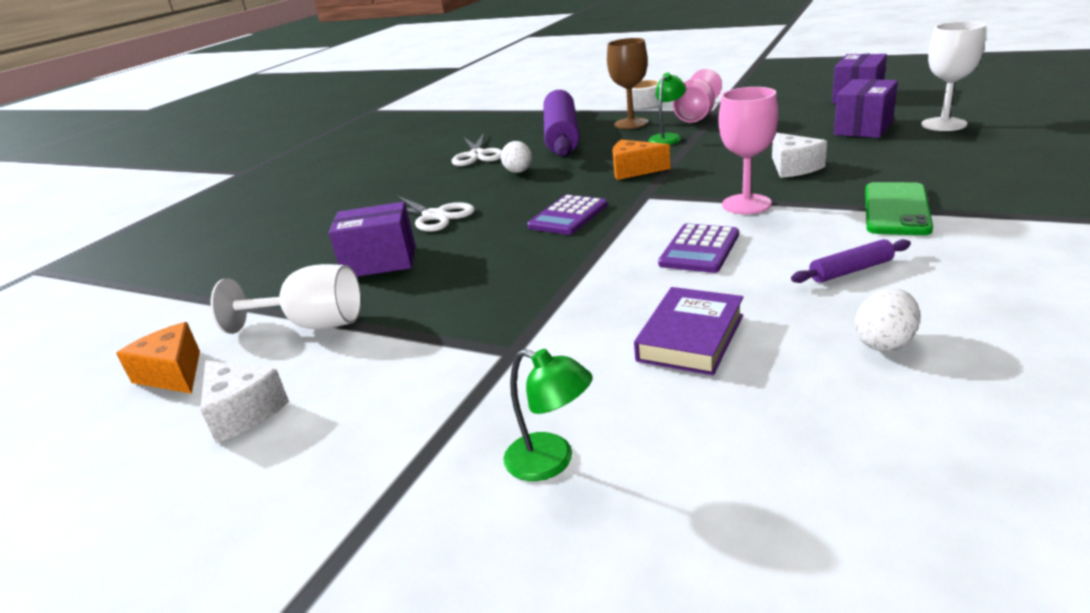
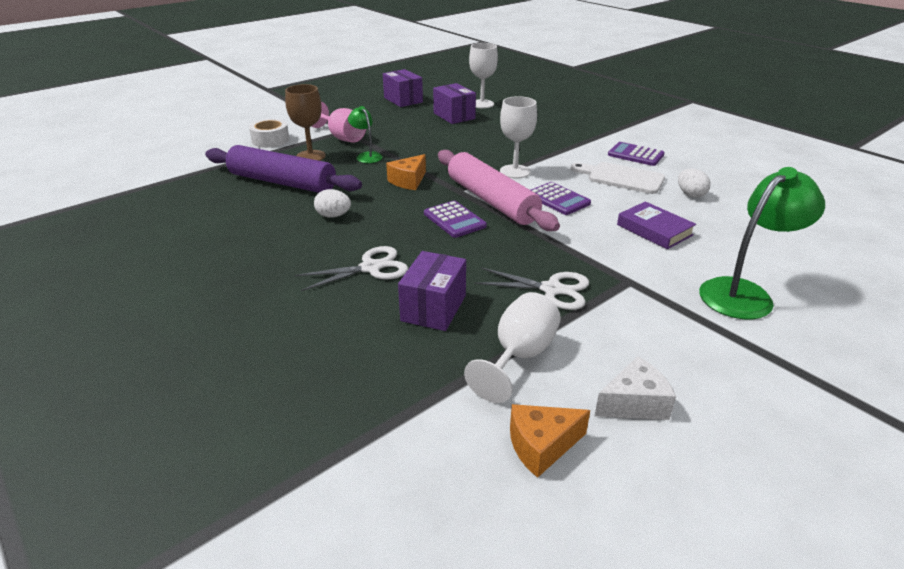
camera: 70 degrees left, 5 degrees up
(477, 155) = (253, 222): white scissors -> white scissors (551, 289)
(551, 461) = (744, 293): green lamp -> green lamp, size x1.84
(640, 217) = (491, 201): none -> pink rolling pin
(746, 204) = (515, 171): pink goblet -> white goblet
(793, 167) = (482, 146): white cheese -> none
(851, 270) = (621, 178): purple rolling pin -> white cutting board
(896, 209) = (569, 148): green phone -> none
(976, 259) = (635, 155): none -> purple calculator

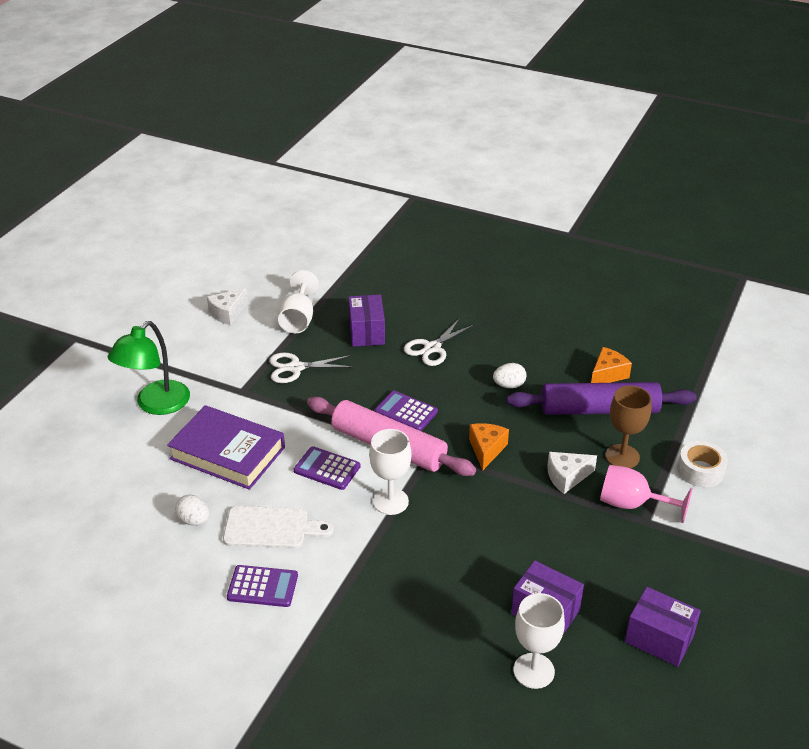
camera: 155 degrees right, 5 degrees up
(366, 156) = (567, 477): green lamp -> white cheese
(541, 446) = (269, 284): orange cheese -> orange cheese (607, 374)
(654, 230) = (228, 453): purple book -> purple book, size x1.65

